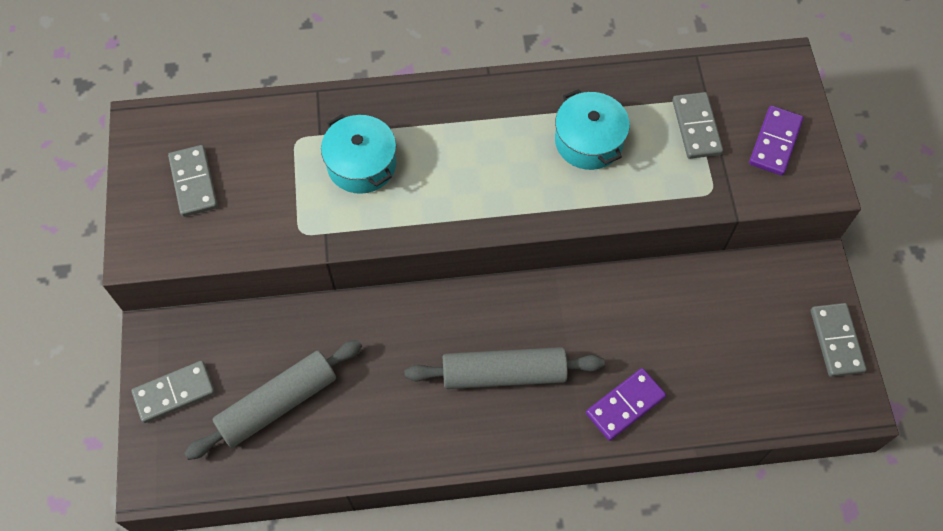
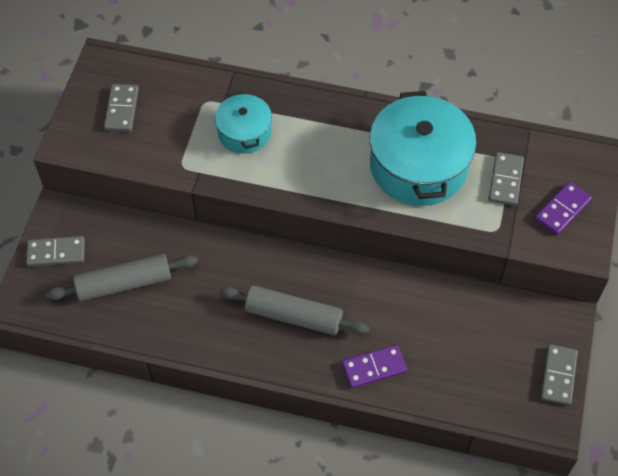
camera: 20 degrees right, 5 degrees down
(588, 141) = (418, 166): turquoise pot -> turquoise pot, size x1.80

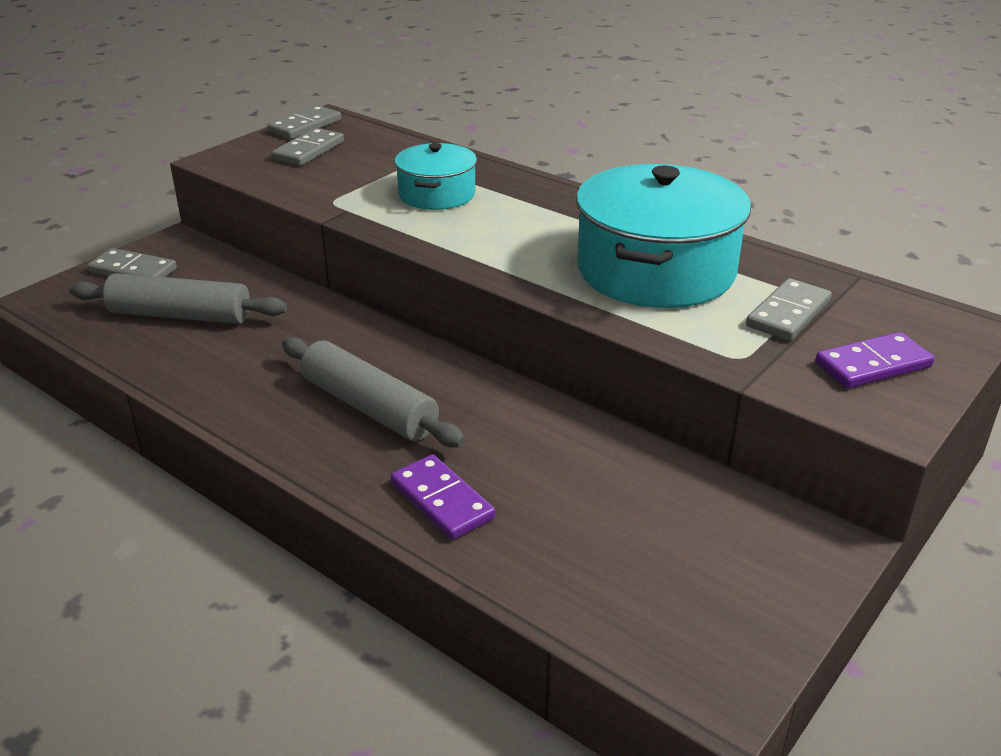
camera: 25 degrees right, 25 degrees down
(374, 368) = (442, 501): purple domino -> purple domino turned 45 degrees clockwise
(558, 376) = (772, 620): grey domino -> grey domino (305, 126)

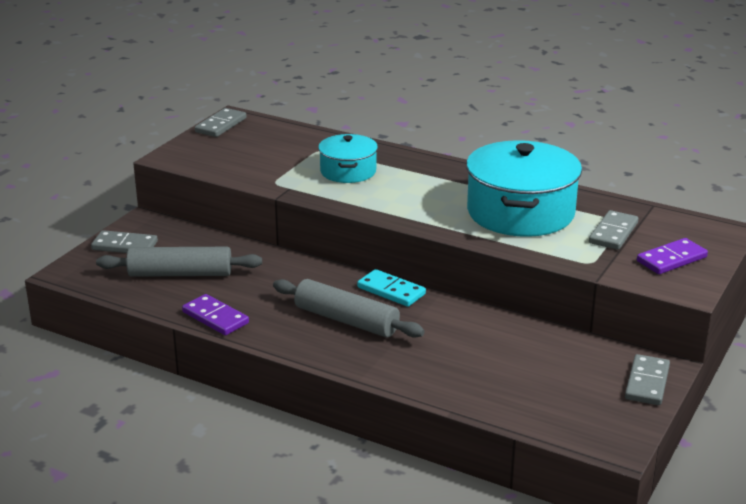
camera: 10 degrees left, 5 degrees down
(308, 151) = (235, 145): grey domino -> grey domino (647, 383)
(442, 501) = (419, 369): purple domino -> purple domino (215, 318)
(452, 368) = (391, 291): none -> turquoise domino

